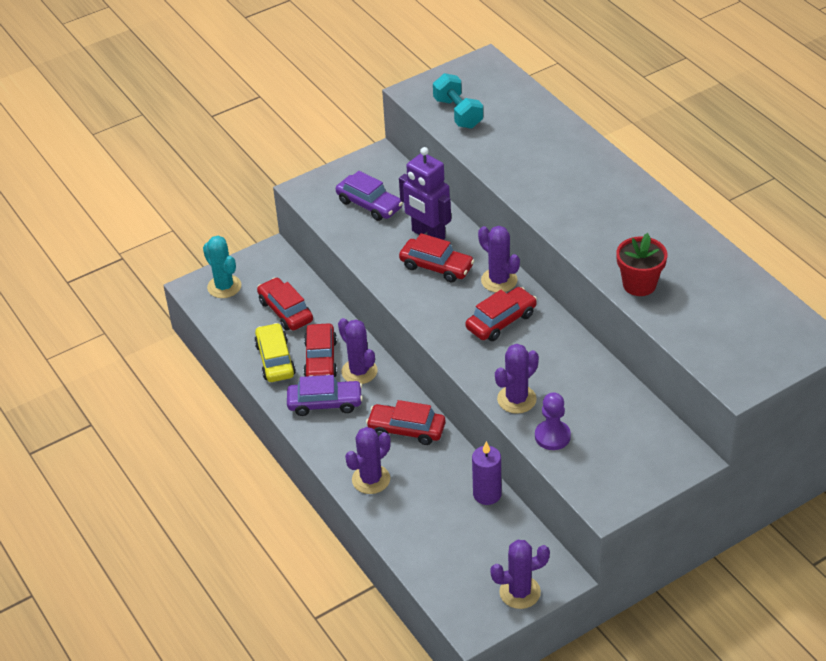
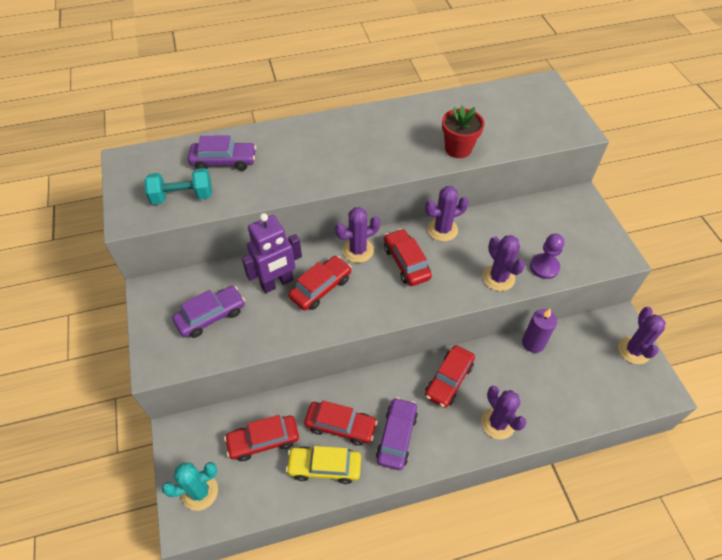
camera: 75 degrees left, 10 degrees up
(359, 371) = (368, 398): purple cactus -> purple cactus (442, 230)
(519, 122) = (224, 161): none -> purple car

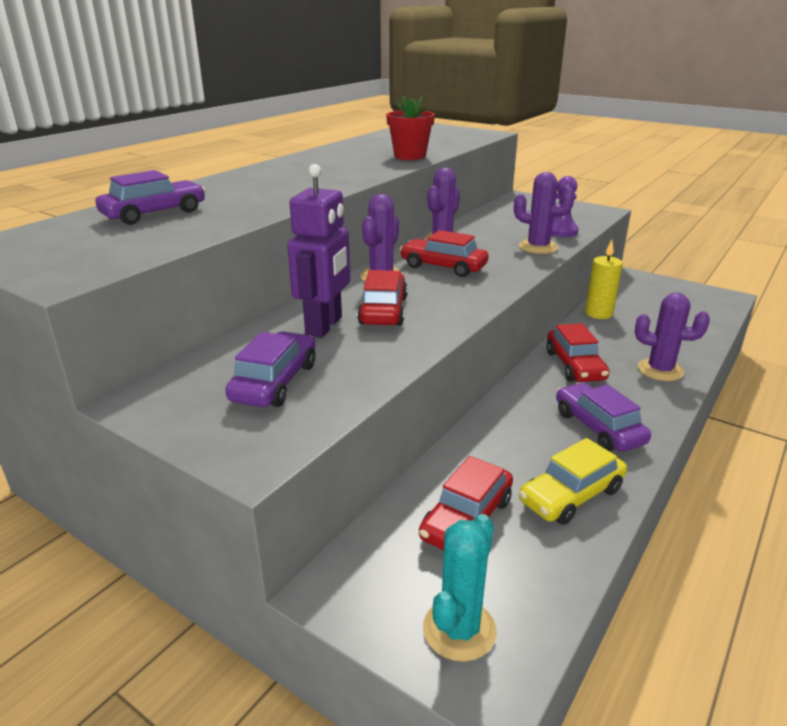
camera: 40 degrees left, 25 degrees down
(182, 197) = (131, 244): turquoise dumbbell -> none
(340, 426) = (532, 452): red car -> none
(533, 343) = (598, 313): purple candle -> yellow candle
(634, 350) = (669, 286): purple cactus -> none

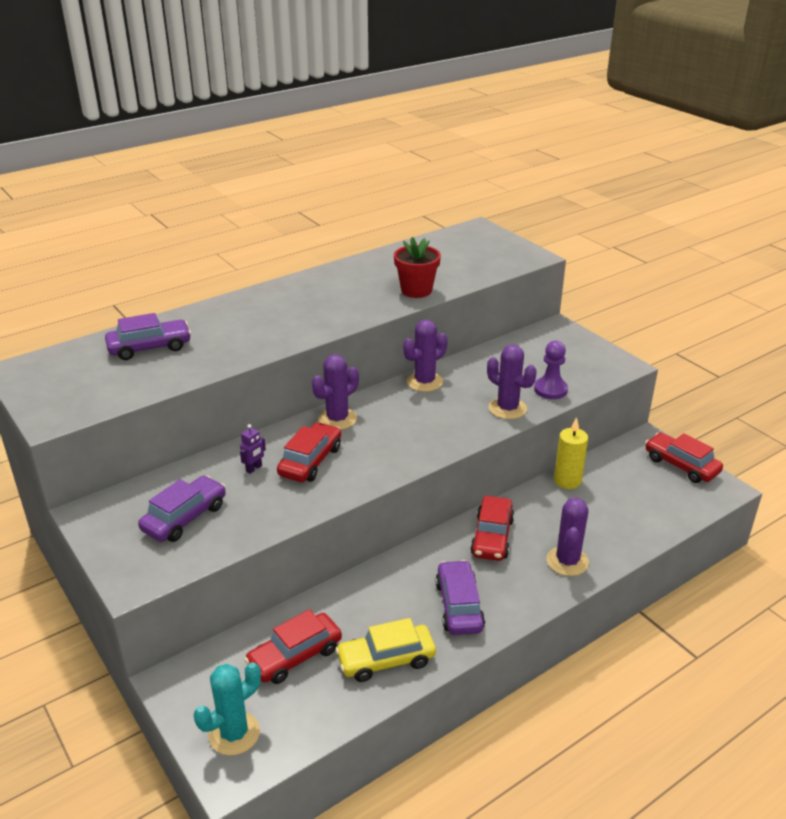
camera: 20 degrees right, 5 degrees up
(324, 326) = (254, 468): purple robot -> purple robot, size x0.41
(443, 267) = (399, 417): red car -> red car (681, 465)
(660, 370) = (567, 561): purple cactus -> purple cactus turned 60 degrees clockwise

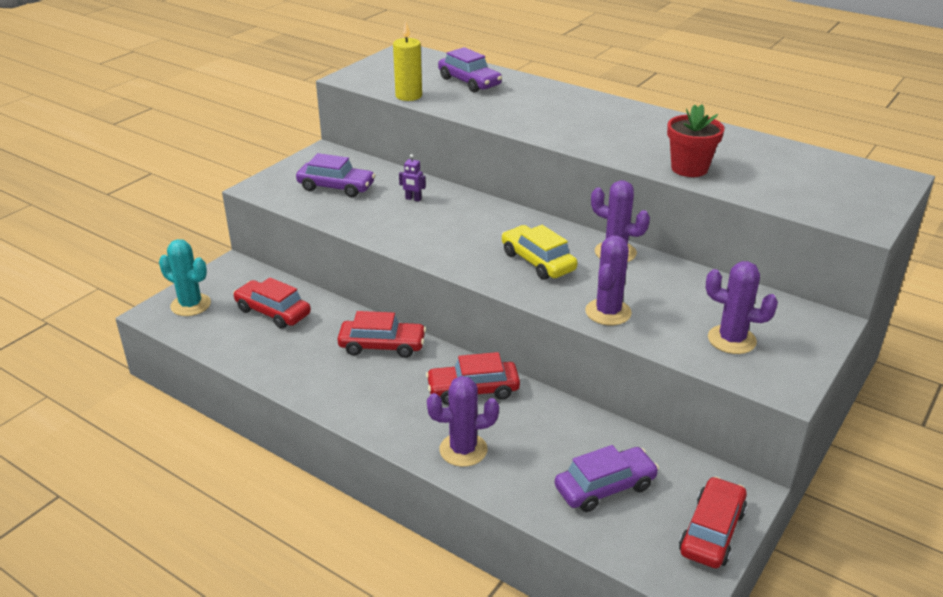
camera: 70 degrees right, 0 degrees up
(310, 461) = (439, 221): red car -> red car (382, 346)
(337, 419) = (511, 220): purple cactus -> purple cactus (731, 340)
(386, 660) = (283, 358): yellow car -> yellow car (538, 261)
(459, 606) = (364, 387): purple car -> purple car (605, 487)
(550, 389) = (673, 336): purple pawn -> none
(567, 481) = (604, 430): yellow candle -> yellow candle (408, 96)

